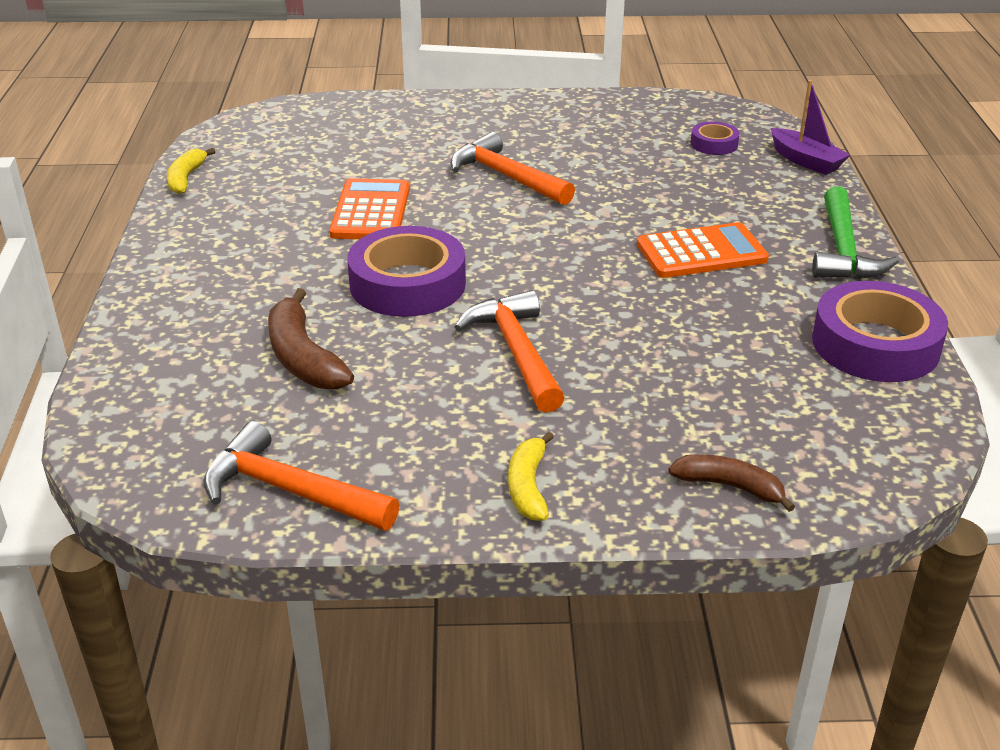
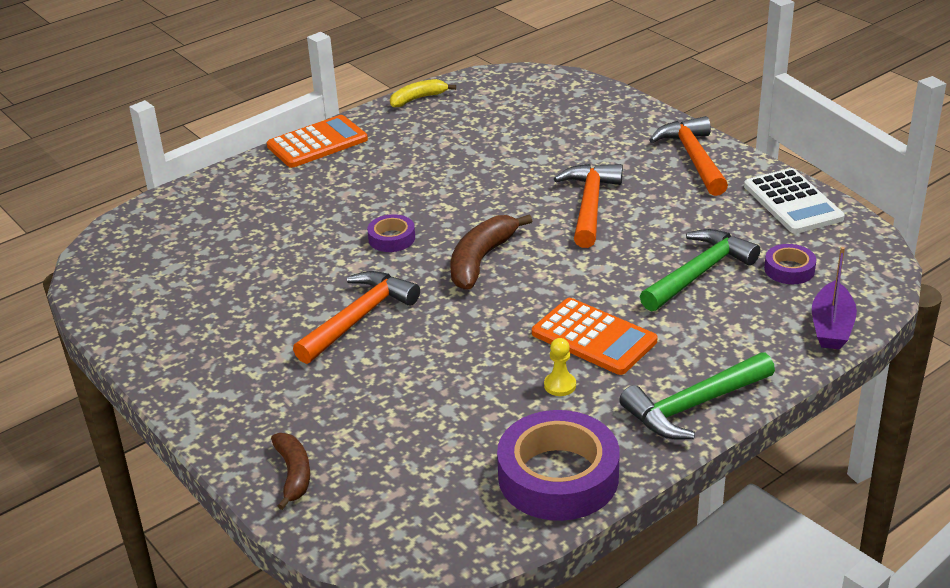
camera: 55 degrees right, 0 degrees up
(290, 491) = (133, 309): orange hammer -> orange hammer (693, 158)
(303, 357) = (265, 245): brown banana -> brown banana (481, 260)
(371, 211) = (466, 179): orange calculator -> orange calculator (317, 143)
(407, 284) = (391, 238): purple tape -> purple tape, size x0.49
(528, 486) = (215, 390): yellow banana -> none
(628, 106) = (792, 202): none -> white calculator
(671, 176) = (699, 273): none -> green hammer
(750, 294) = (560, 385): none -> yellow pawn

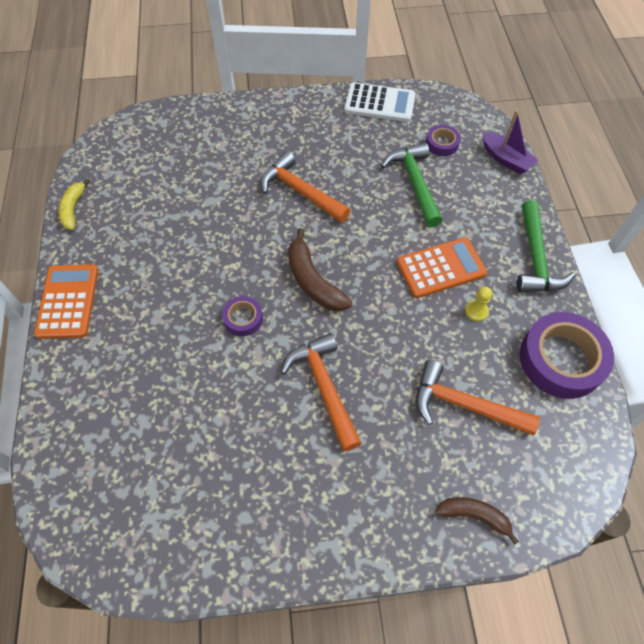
camera: 60 degrees left, 25 degrees up
(693, 158) = (295, 115): orange hammer -> orange hammer (464, 405)

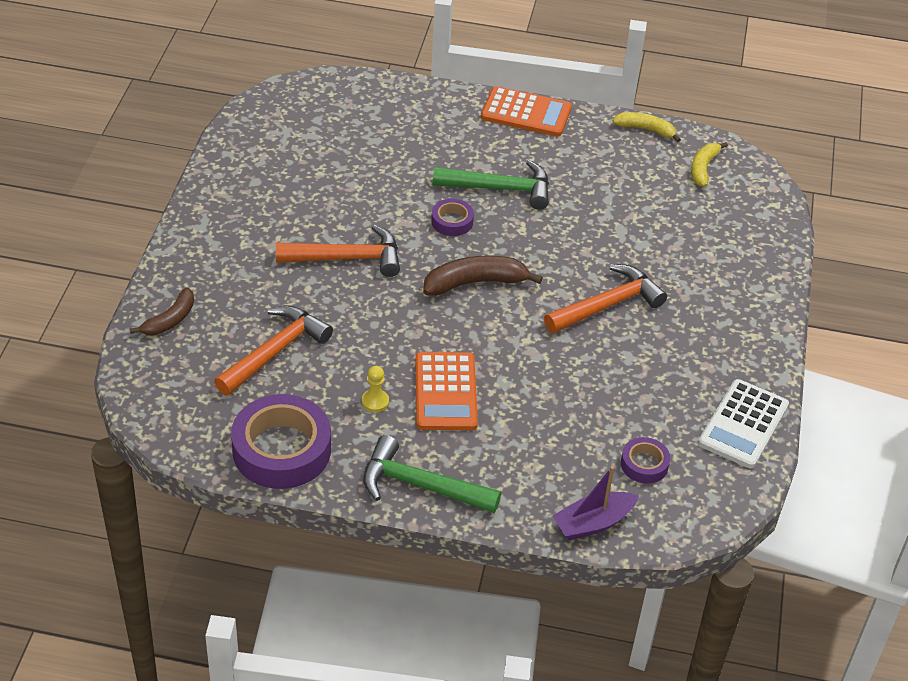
camera: 105 degrees right, 15 degrees down
(116, 164) = (703, 168): none -> yellow banana
(415, 183) = (583, 412): green hammer -> green hammer (499, 189)

